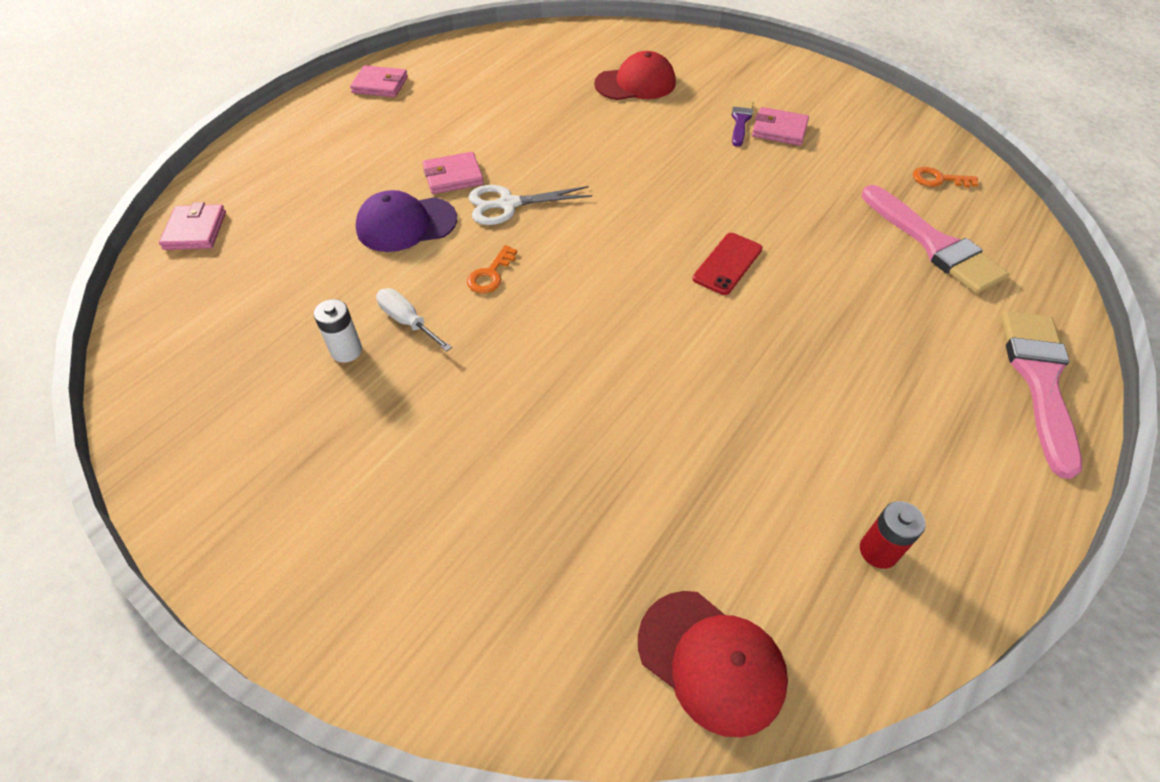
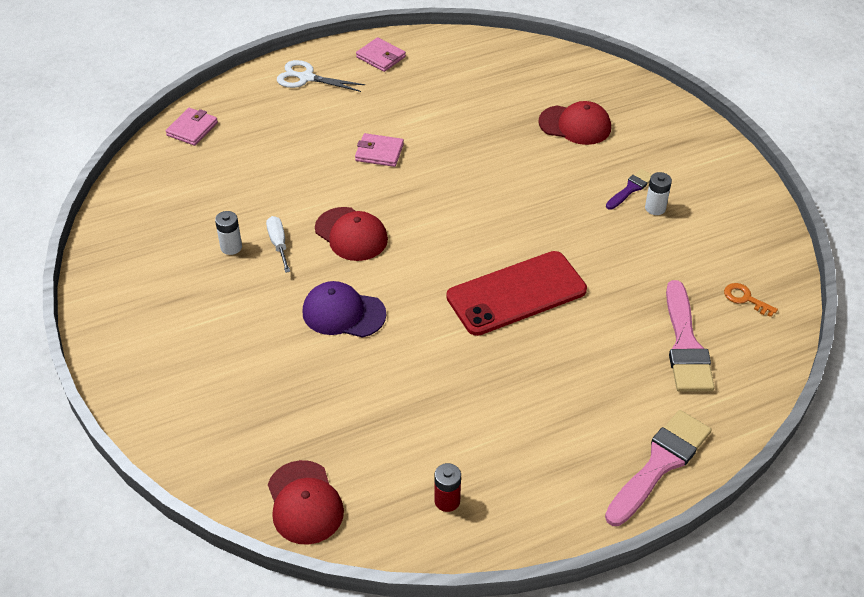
camera: 30 degrees right, 5 degrees down
(406, 224) = (323, 176): purple cap -> purple cap (343, 313)
(490, 274) = (351, 234): orange key -> red cap
(508, 204) = (400, 189): white scissors -> white scissors (306, 78)
(727, 264) = (516, 293): red phone -> red phone, size x2.01
(779, 130) = (655, 208): pink wallet -> white battery

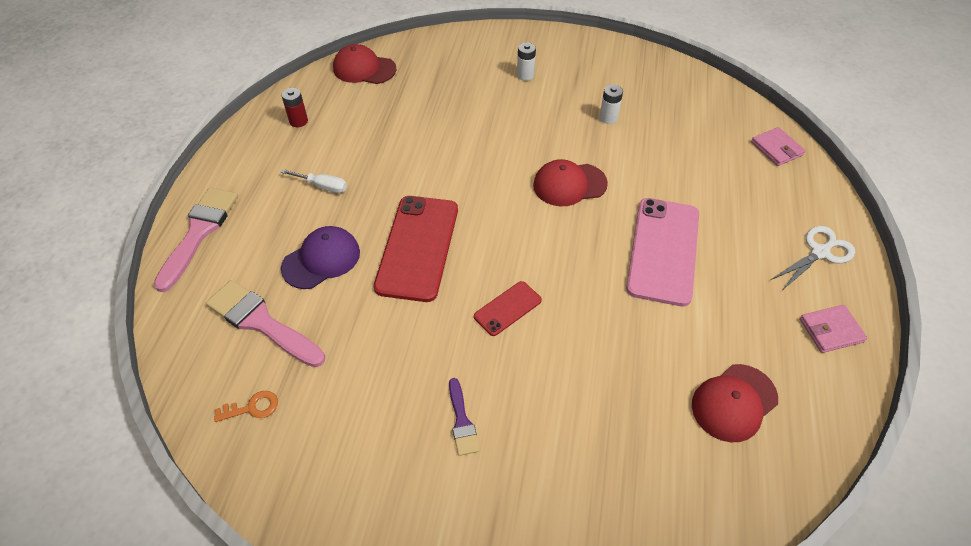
camera: 125 degrees right, 5 degrees up
(278, 244) = (591, 142): white screwdriver -> white screwdriver (322, 186)
(343, 313) = (491, 145): purple cap -> purple cap (321, 259)
(379, 152) = (663, 250): pink wallet -> pink phone
(520, 210) = (507, 308): none -> red phone
(575, 125) = (597, 441): red cap -> red cap (734, 402)
(655, 208) = (418, 422): white battery -> white battery (525, 75)
(660, 464) = (199, 232): pink brush -> pink brush turned 150 degrees counterclockwise

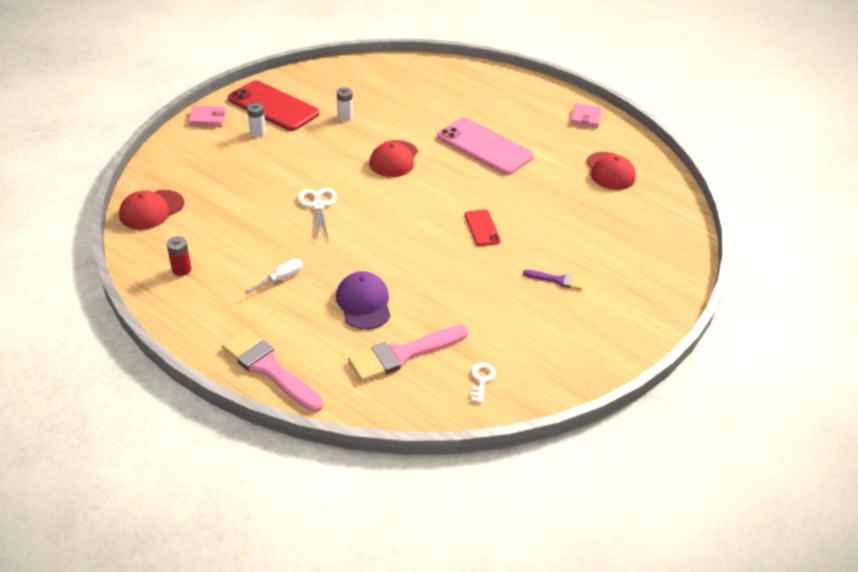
camera: 65 degrees left, 10 degrees down
(252, 408) = (481, 380): orange key -> white key
(417, 247) = (393, 249): red phone -> red phone (273, 106)
(776, 149) = (438, 69): pink wallet -> pink wallet (208, 118)
(820, 252) = (530, 94): white scissors -> white scissors (318, 206)

